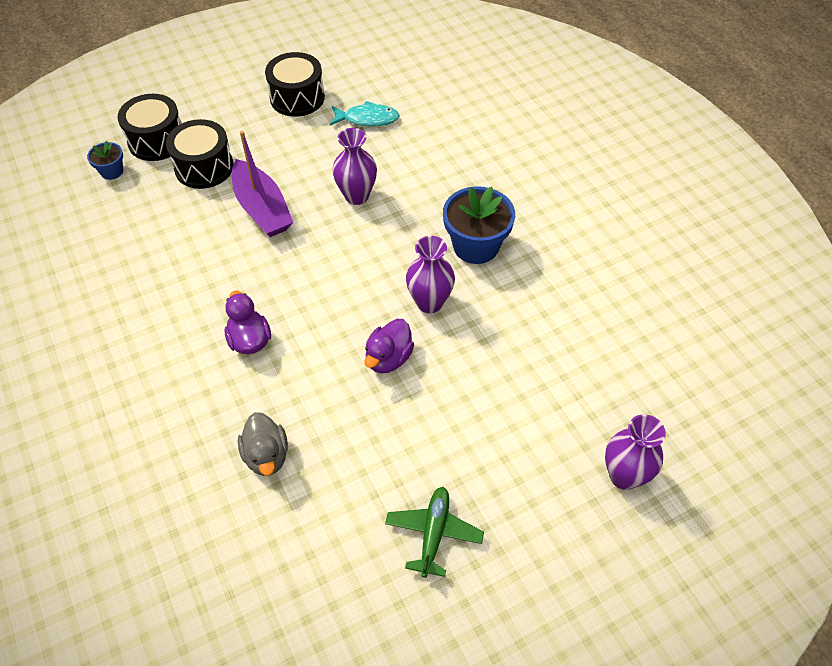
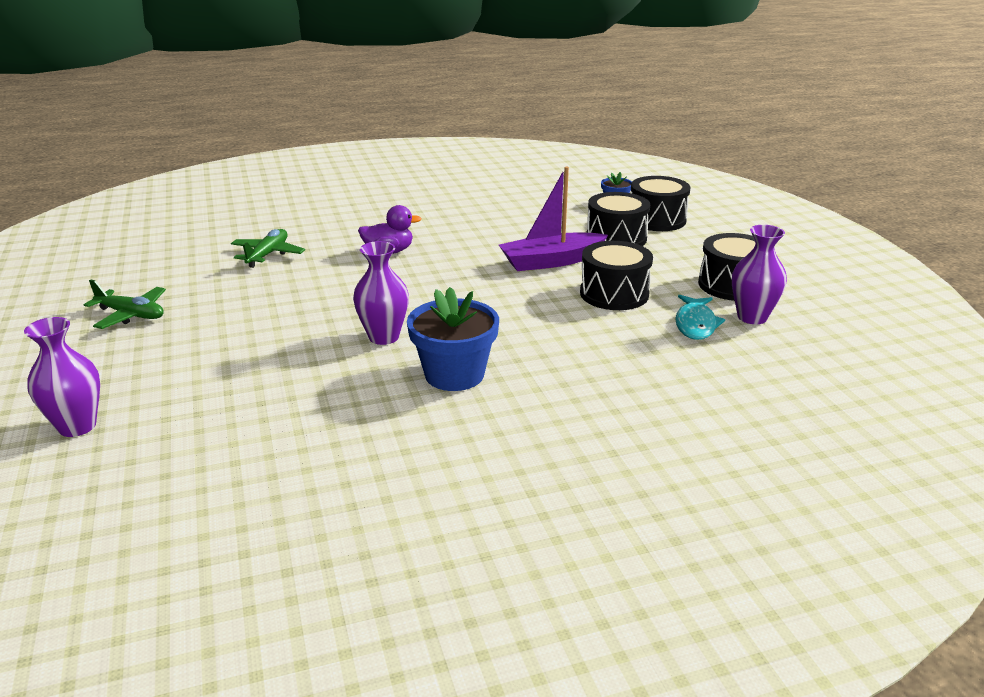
camera: 100 degrees right, 25 degrees down
(266, 455) = (268, 254): grey duck -> green plane
(323, 164) = (614, 294): none -> black drum
(356, 196) = (559, 309): purple vase -> purple vase (752, 317)
(388, 358) = (327, 309): purple duck -> none

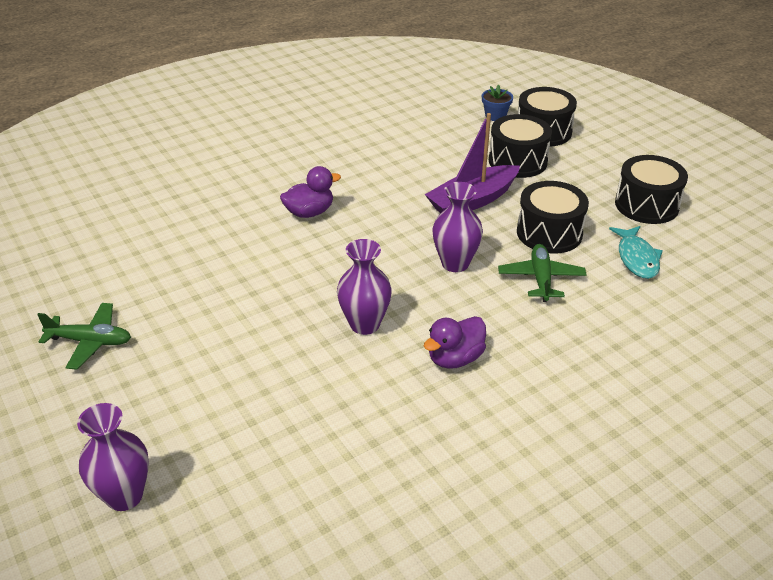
camera: 15 degrees left, 10 degrees up
(268, 254) = (187, 235): green plane -> green plane (541, 278)
(454, 374) = (455, 358): blue flower pot -> purple duck
(752, 317) = (680, 241): purple vase -> purple vase (455, 263)

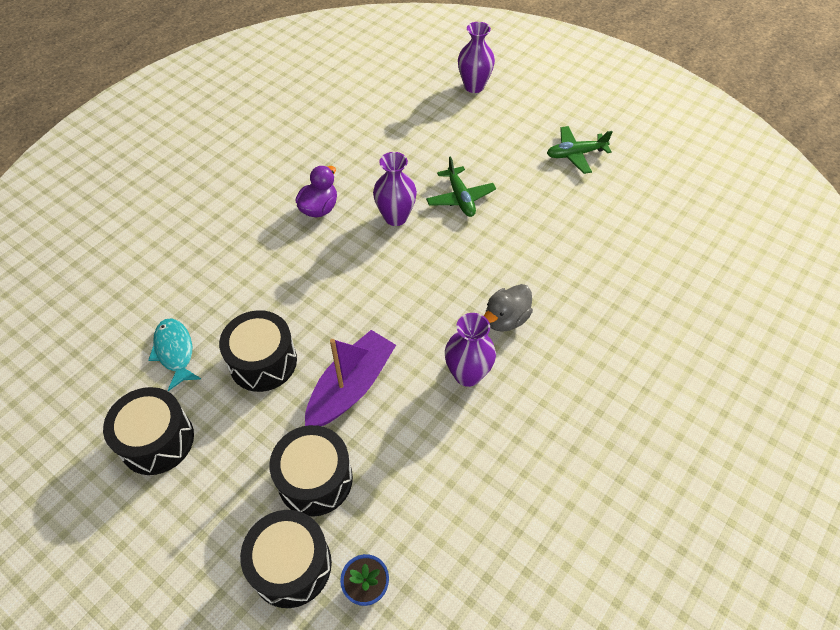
camera: 160 degrees right, 15 degrees up
(309, 212) = (506, 319): purple duck -> grey duck
(455, 263) = (344, 296): purple vase -> purple vase (467, 374)
(541, 278) = (265, 300): green plane -> green plane (460, 198)

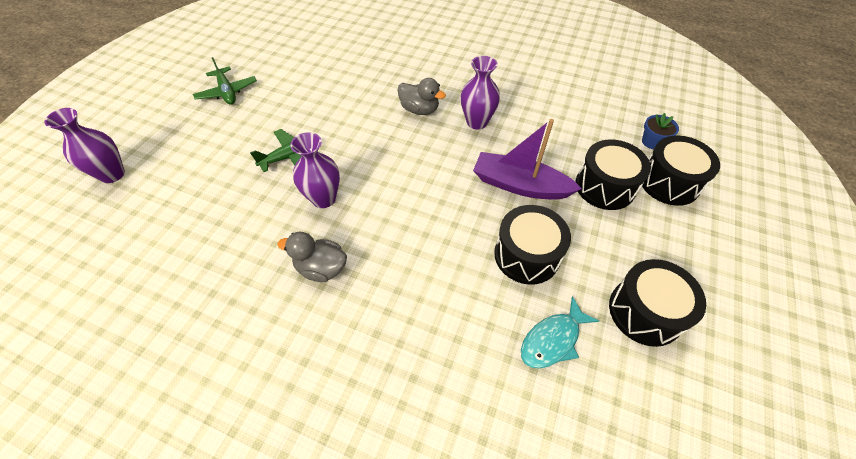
camera: 105 degrees left, 0 degrees up
(319, 208) = (321, 268): purple duck -> grey duck

